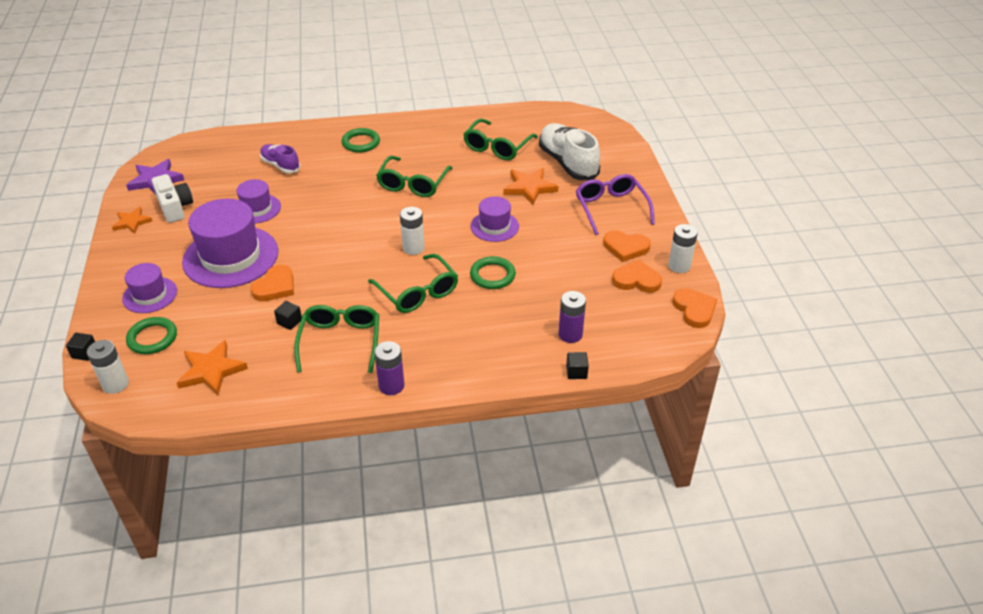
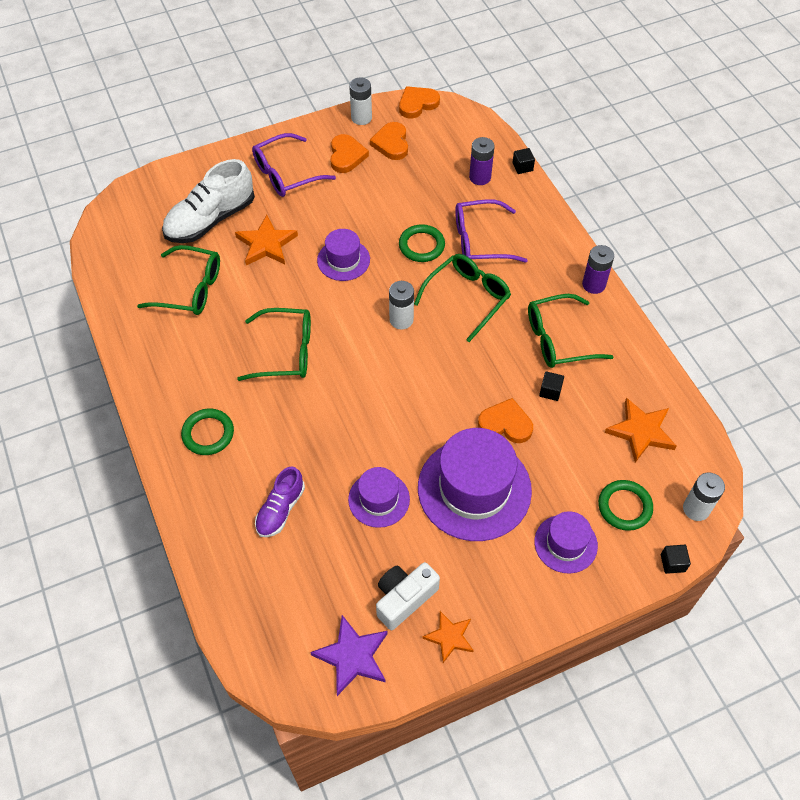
camera: 105 degrees left, 15 degrees up
(483, 315) = (480, 240): none -> purple glasses

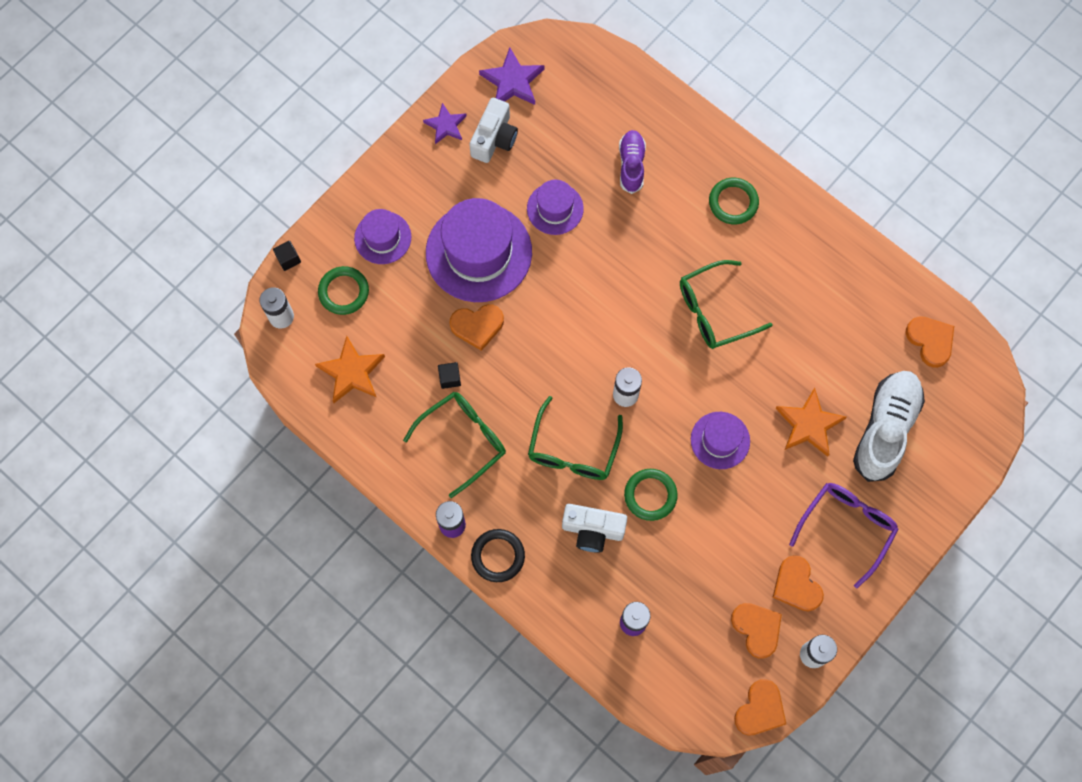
camera: 155 degrees right, 15 degrees up
(128, 262) = (930, 341): none -> orange heart
(190, 289) = (848, 338): green glasses -> none
(449, 637) = (446, 125): orange star -> purple star
(480, 240) = (592, 530): purple glasses -> white camera
(522, 167) = (592, 661): black cube -> none
(565, 251) = (498, 556): none -> black ring

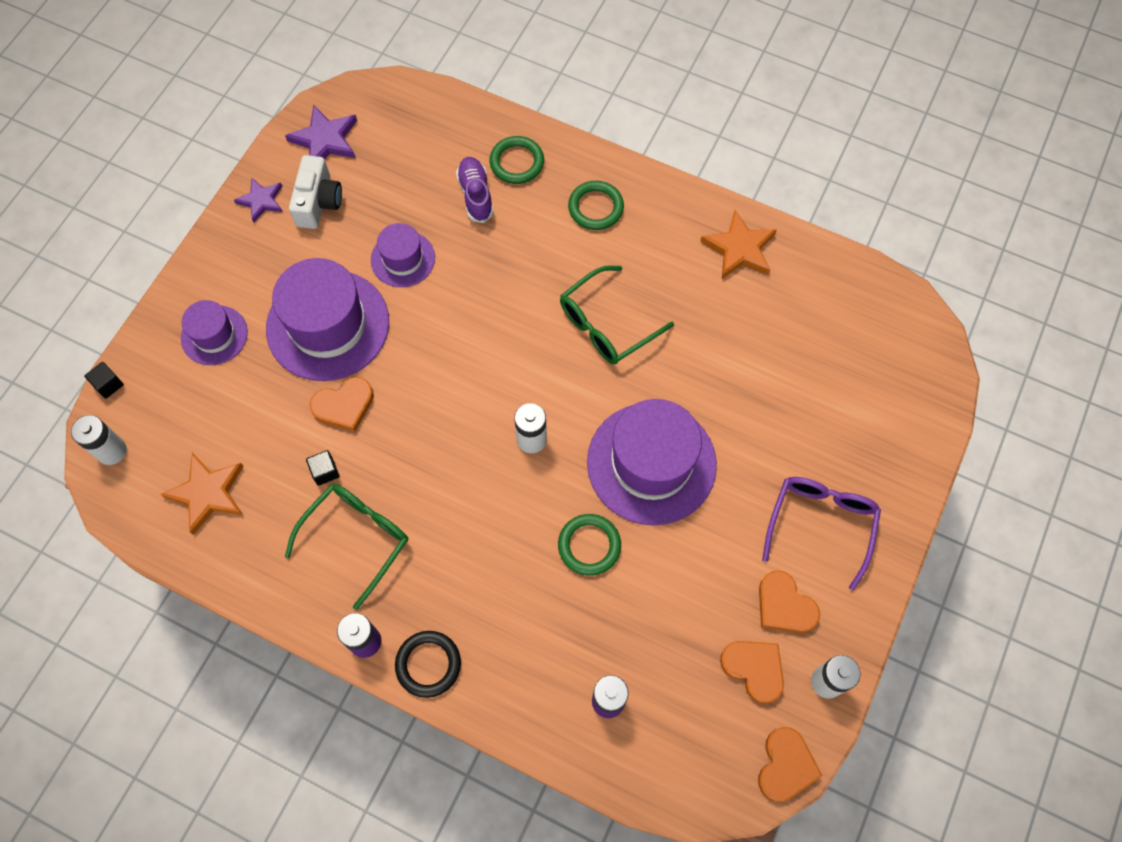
camera: 15 degrees left, 5 degrees down
(344, 292) = (180, 405): green ring -> green ring (517, 162)
(573, 450) = (487, 517): green glasses -> none
(592, 530) = (533, 603): white camera -> none
(720, 440) = (651, 463): purple hat -> purple hat, size x1.86
(809, 424) = (745, 420): orange star -> orange star (739, 248)
(885, 429) = (829, 404): white shoe -> none
(930, 341) = (848, 300): orange heart -> none

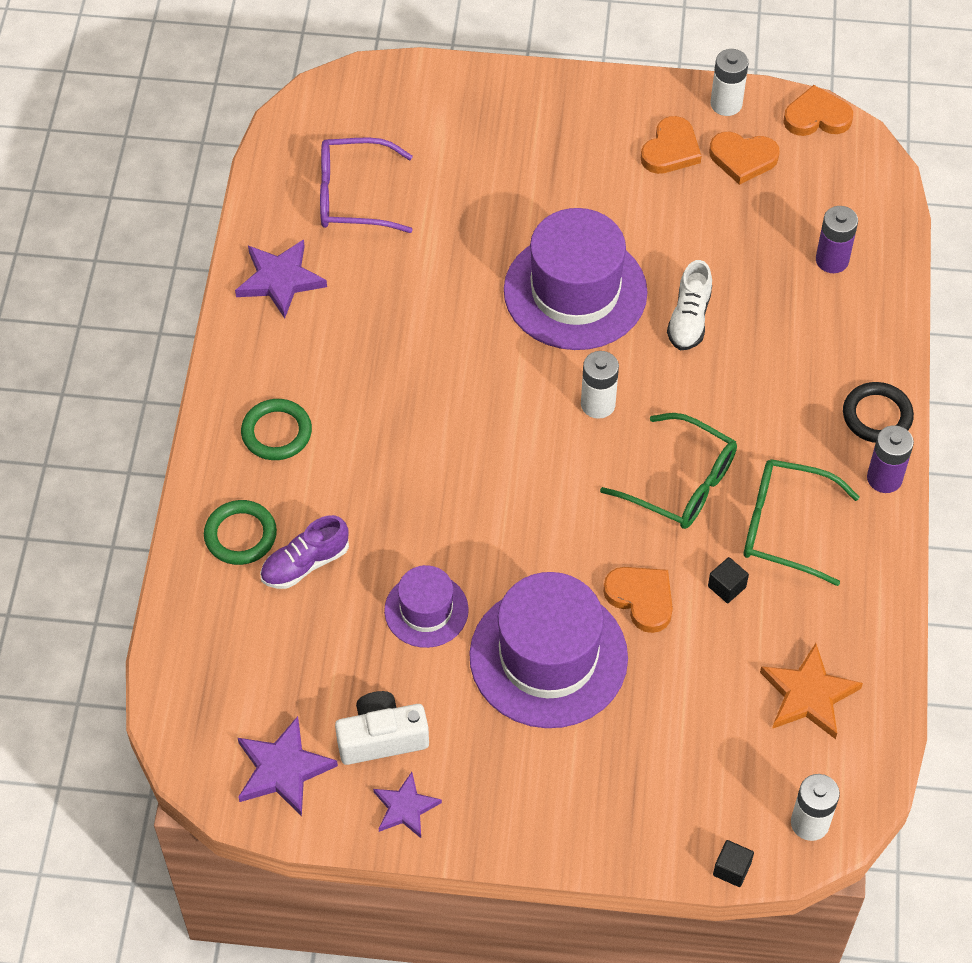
camera: 110 degrees left, 10 degrees down
(214, 335) = (615, 777): purple hat -> none
(589, 545) = (689, 319): green ring -> white shoe
(606, 324) = (429, 377): green glasses -> green glasses (681, 483)
(739, 248) = (280, 280): orange star -> purple star
(754, 669) = (743, 159): orange heart -> orange heart turned 105 degrees counterclockwise
(820, 524) = (575, 140): purple glasses -> purple glasses (353, 196)

